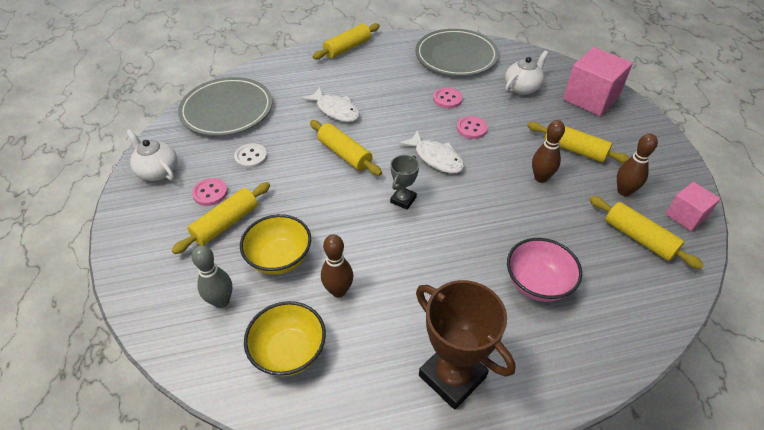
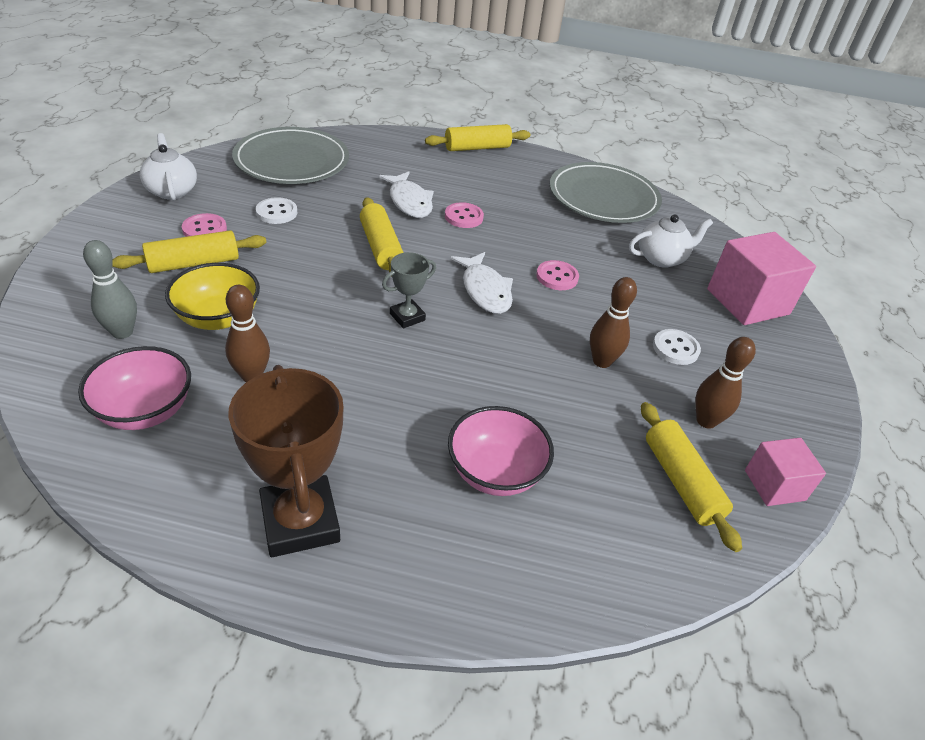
camera: 20 degrees right, 5 degrees down
(289, 351) = (145, 411): yellow bowl -> pink bowl
(447, 99) = (553, 237): pink button -> pink button (464, 217)
(574, 149) = (675, 348): yellow rolling pin -> white button

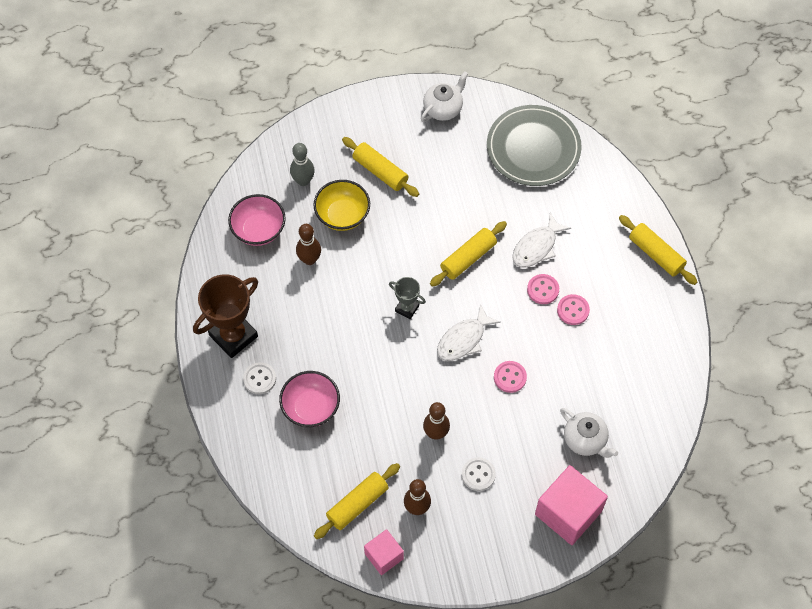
camera: 70 degrees right, 20 degrees up
(204, 229) = (416, 154): pink button -> pink button (573, 310)
(276, 212) = (463, 179): white button -> white button (259, 379)
(603, 197) = (647, 374): grey plate -> none

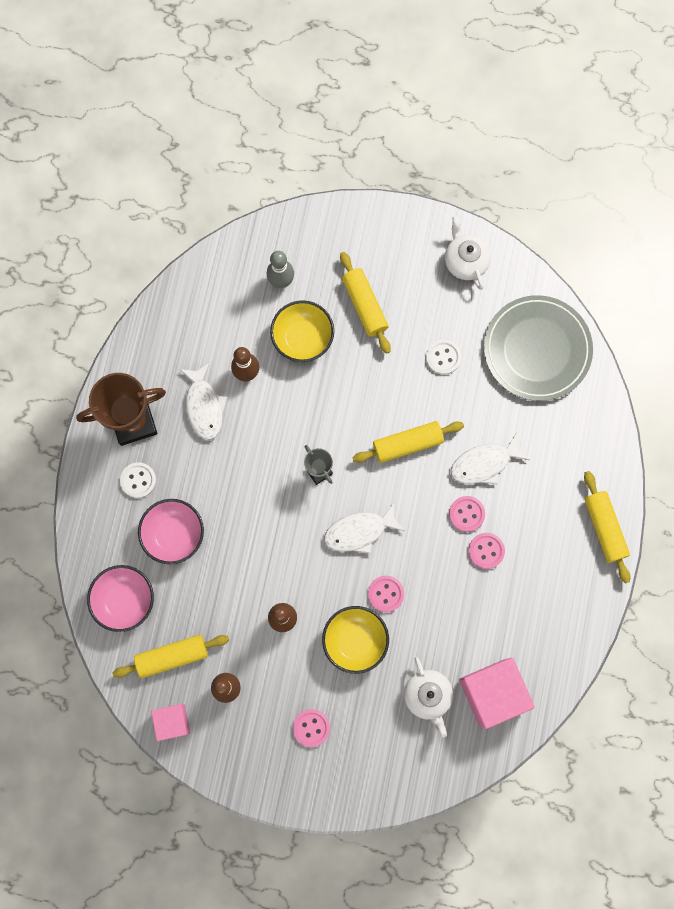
camera: 25 degrees right, 15 degrees up
(259, 230) = (211, 317): pink bowl -> pink bowl (124, 600)
(287, 299) = (204, 406): none -> white fish
(443, 108) = (465, 261): white teapot -> white teapot turned 90 degrees counterclockwise
(478, 474) = (303, 681): white button -> white button (443, 357)
(503, 508) = (311, 727): none -> pink button
(504, 424) = (355, 640): none -> yellow bowl
(568, 513) = (372, 763): pink cube -> pink cube (492, 693)

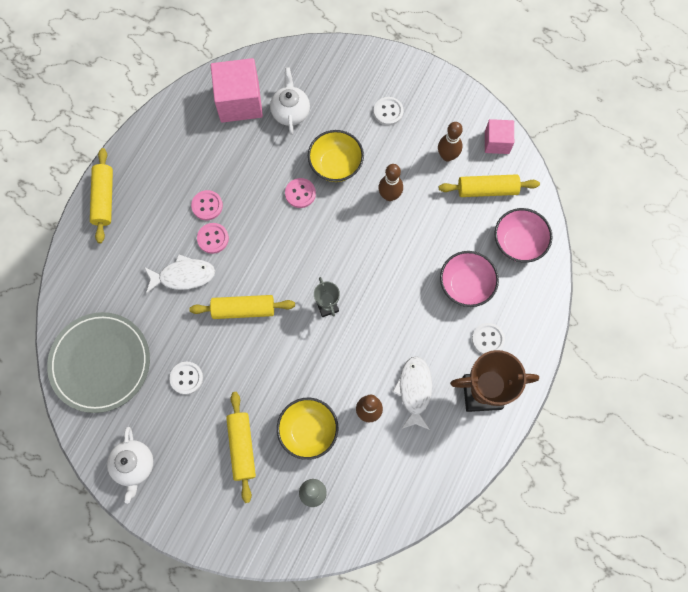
camera: 165 degrees left, 5 degrees down
(311, 727) = (388, 112): pink button -> white button
(359, 531) = (307, 247): white fish -> none

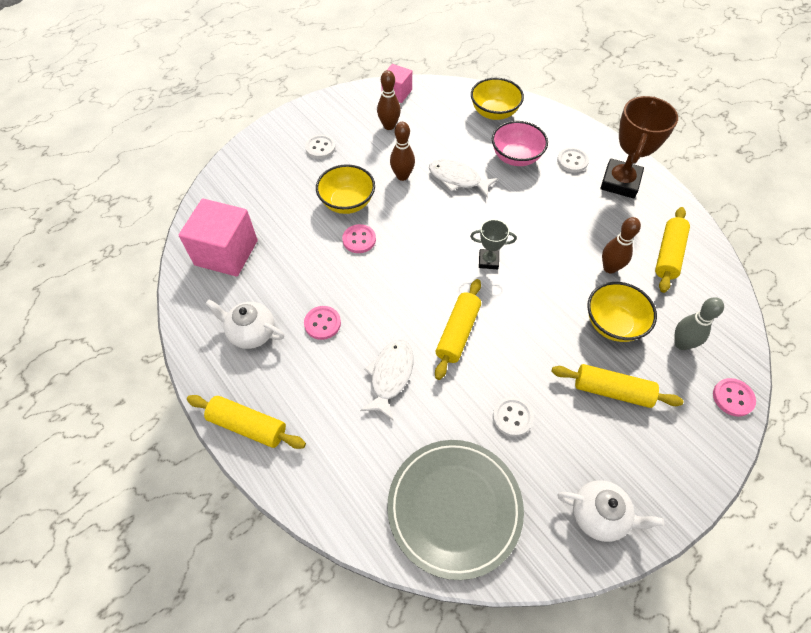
camera: 65 degrees left, 15 degrees down
(213, 238) = (363, 332): pink button -> pink button (733, 398)
(290, 111) = (268, 216): white teapot -> white teapot (251, 333)
(414, 390) = (601, 226): white fish -> white fish (457, 179)
(487, 189) = (435, 113): yellow rolling pin -> yellow rolling pin (668, 254)
(518, 243) = (494, 112): pink bowl -> yellow bowl

